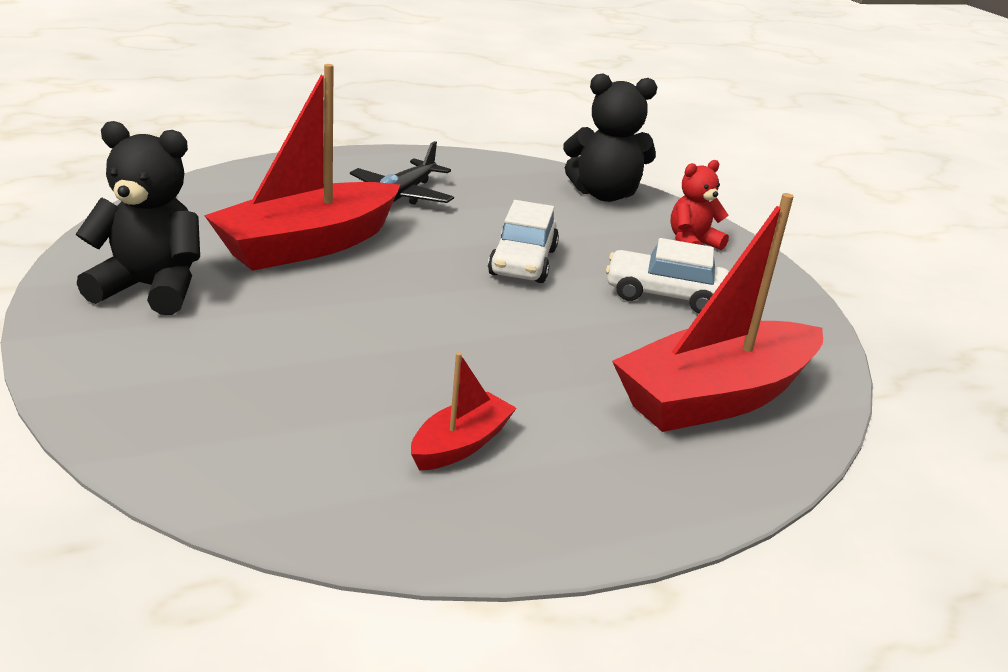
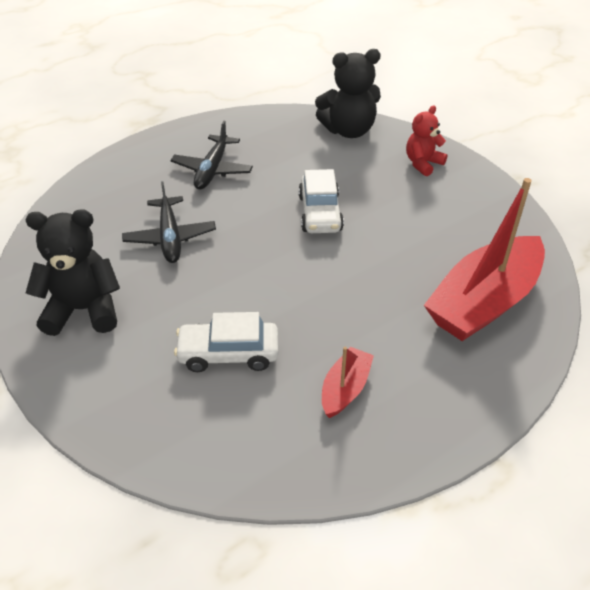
camera: 10 degrees left, 15 degrees up
(307, 245) = (170, 237): red boat -> black plane
(664, 295) = (422, 218): white car -> white car (228, 354)

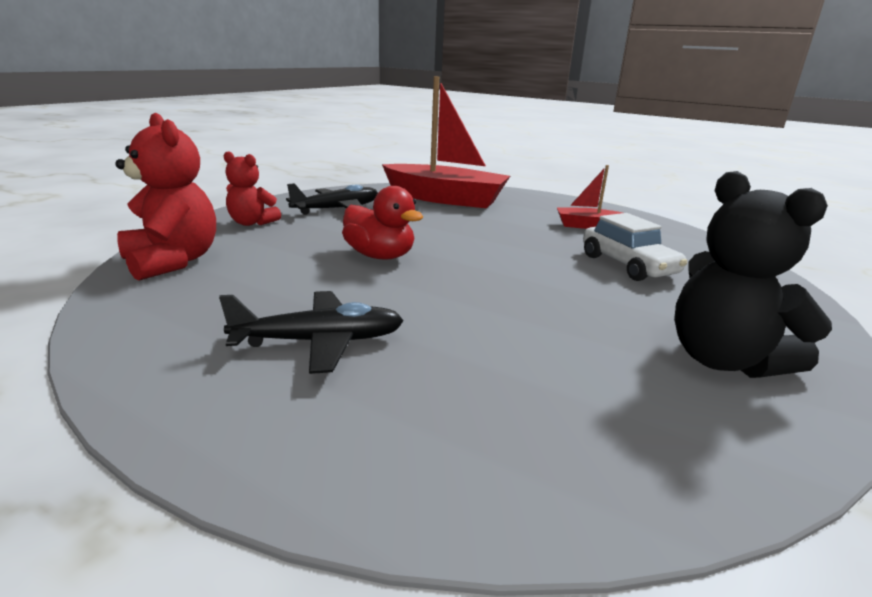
camera: 115 degrees left, 20 degrees down
(170, 237) = (517, 335): black plane -> black plane (337, 209)
(320, 213) = (380, 256): white car -> red duck
(348, 130) = (173, 261): black teddy bear -> red teddy bear

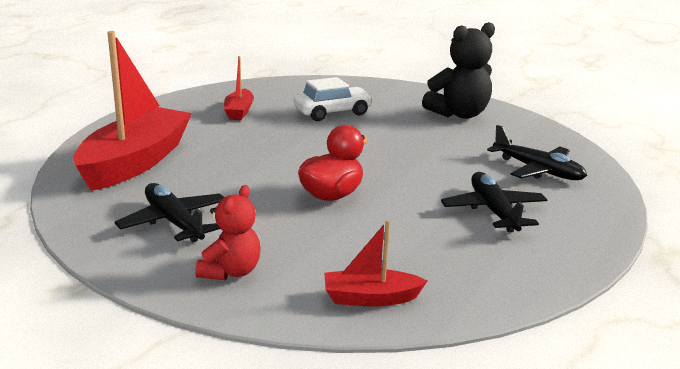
camera: 90 degrees left, 0 degrees up
(173, 261) = (370, 298): red teddy bear -> red boat
(476, 411) = (538, 170): none -> black plane

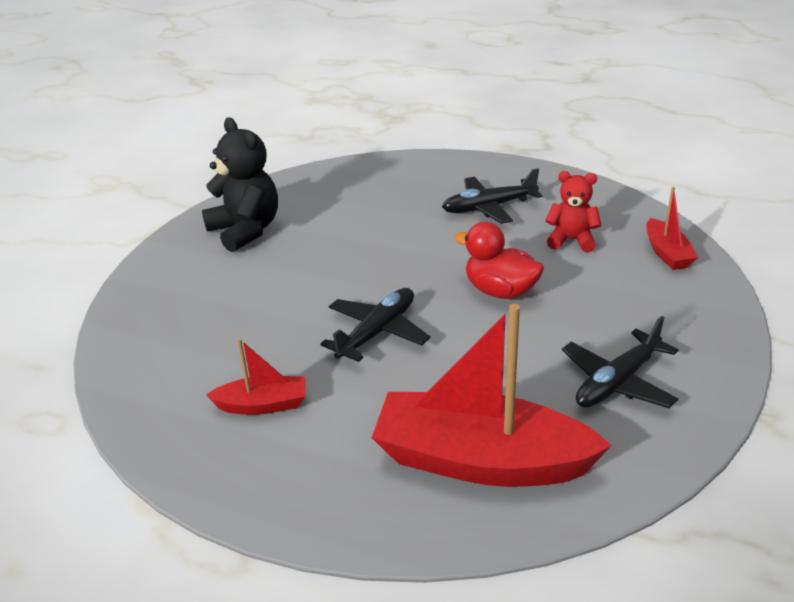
camera: 95 degrees left, 10 degrees up
(231, 272) = (681, 325): red teddy bear -> red teddy bear (571, 240)
(332, 112) = (254, 320): white car -> none
(538, 170) = (392, 188): black plane -> black plane (377, 332)

